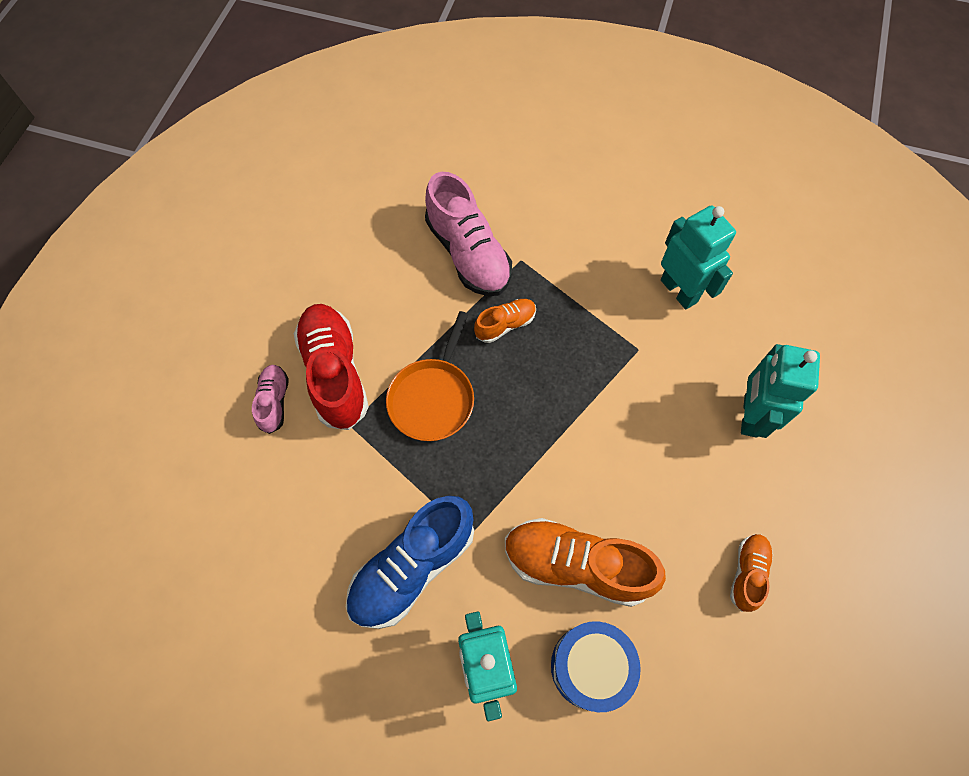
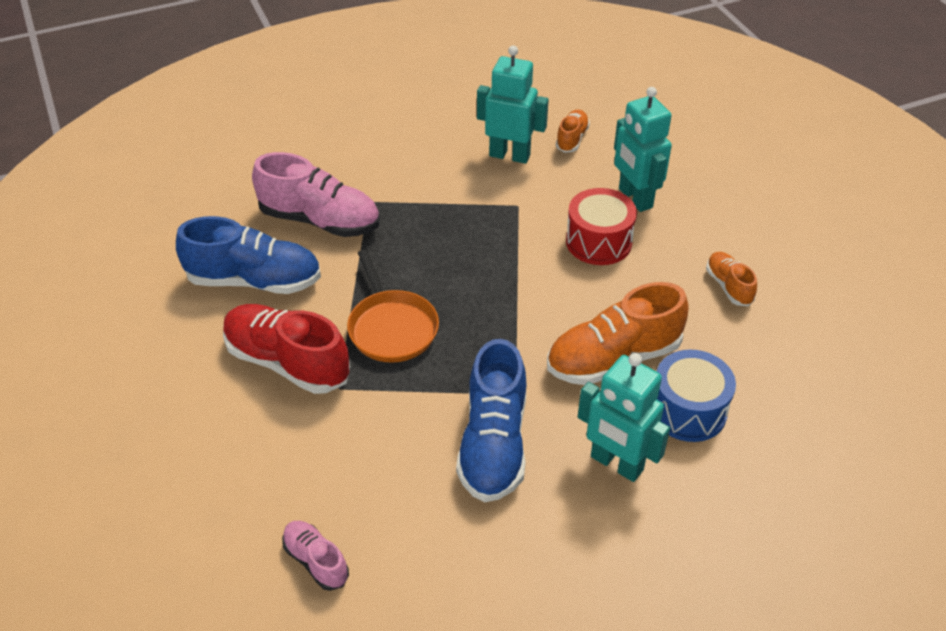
camera: 40 degrees left, 20 degrees down
(274, 402) = (252, 415): pink shoe -> pink shoe (316, 561)
(374, 279) = (254, 280): none -> blue shoe
(505, 325) = (400, 248): orange shoe -> orange shoe (571, 139)
(673, 438) = (598, 242): none -> red drum

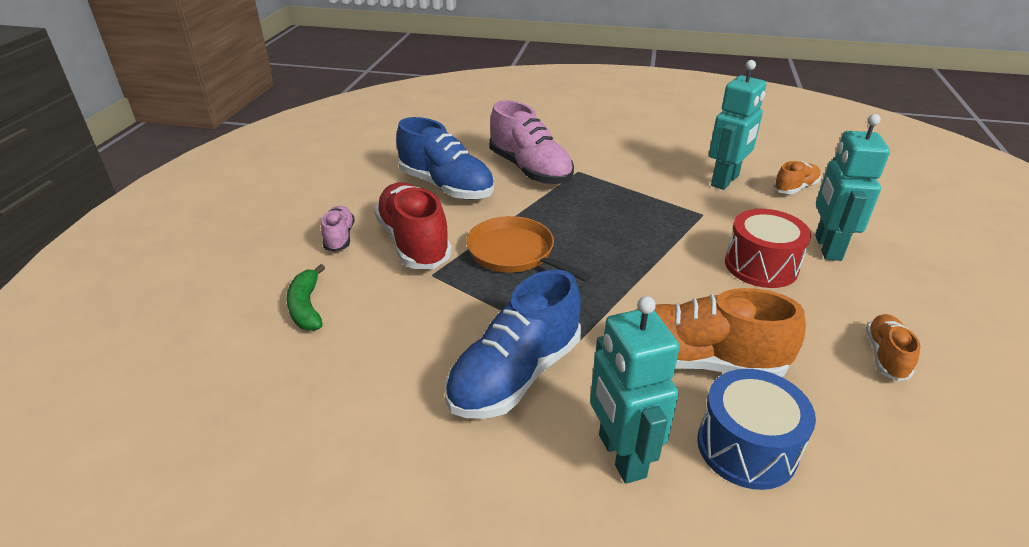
camera: 35 degrees right, 10 degrees down
(257, 481) = (306, 307): none -> green banana
(316, 561) = (281, 386): pink shoe -> pink shoe (339, 237)
(391, 328) = (514, 253): orange pan -> orange pan turned 120 degrees clockwise
(509, 155) = (725, 181): turquoise robot -> turquoise robot turned 75 degrees clockwise

